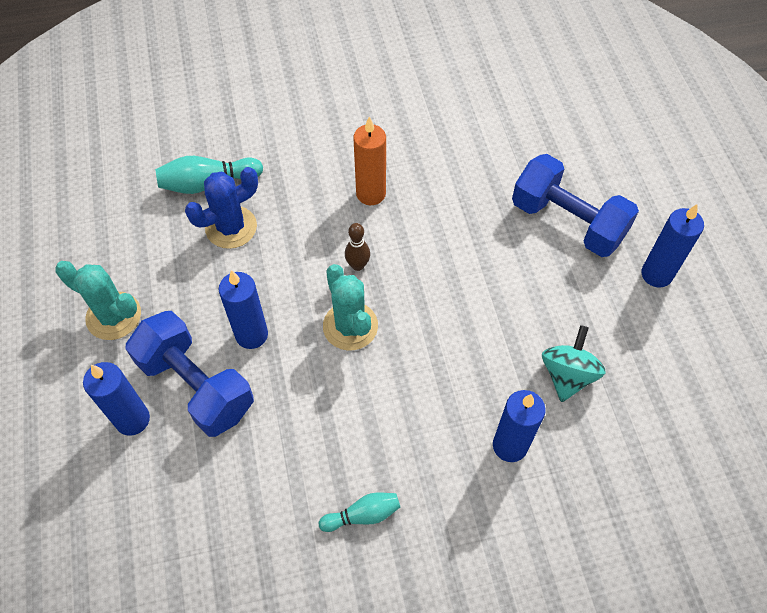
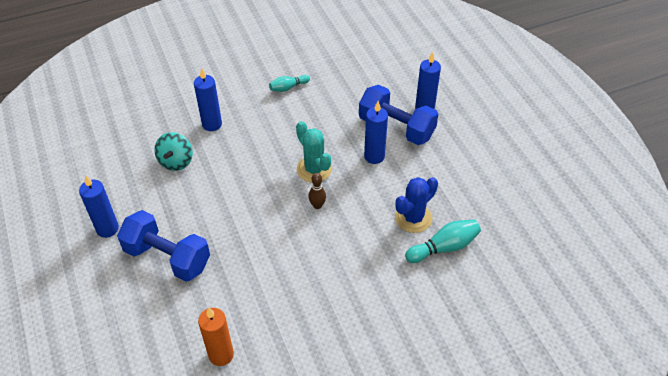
camera: 170 degrees right, 10 degrees down
(113, 316) = (463, 154): turquoise cactus -> none
(371, 194) = (318, 257): orange candle -> orange candle (221, 355)

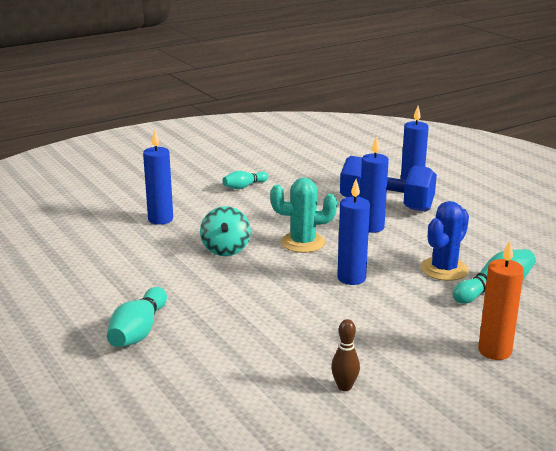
camera: 10 degrees left, 25 degrees down
(107, 229) = (46, 314): blue candle -> blue candle (351, 278)
(167, 257) = (138, 331): blue dumbbell -> turquoise bowling pin
(176, 161) = (124, 251): turquoise spinning top -> turquoise spinning top (226, 249)
(221, 355) = (246, 414): orange candle -> orange candle (494, 351)
(314, 169) = (303, 242): turquoise cactus -> turquoise cactus turned 45 degrees counterclockwise
(317, 205) = (320, 270): brown bowling pin -> brown bowling pin (344, 387)

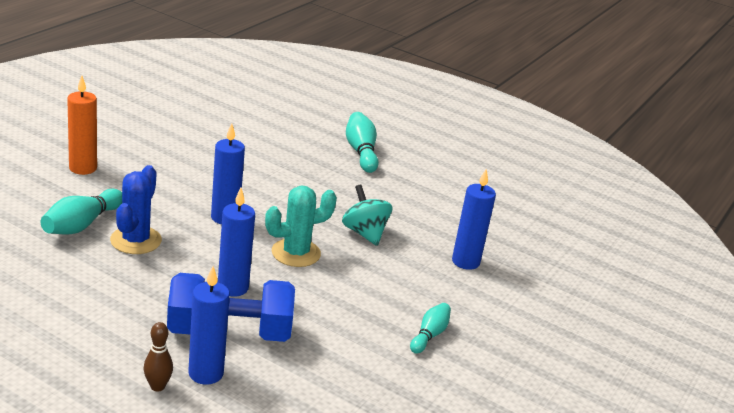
camera: 150 degrees right, 5 degrees up
(344, 387) = (191, 134): brown bowling pin -> brown bowling pin (157, 386)

